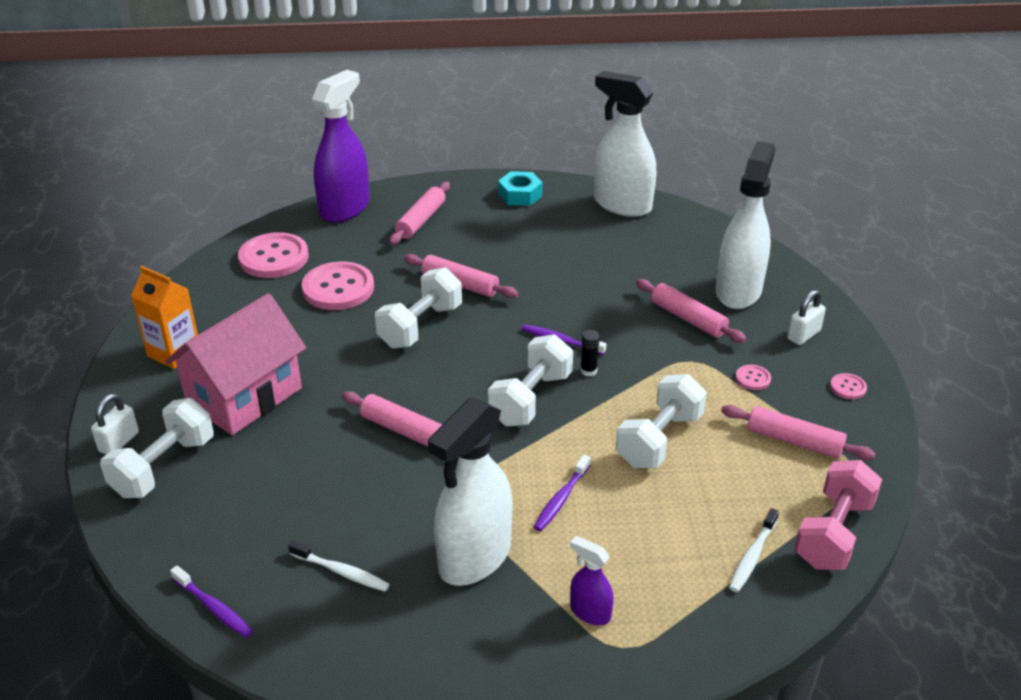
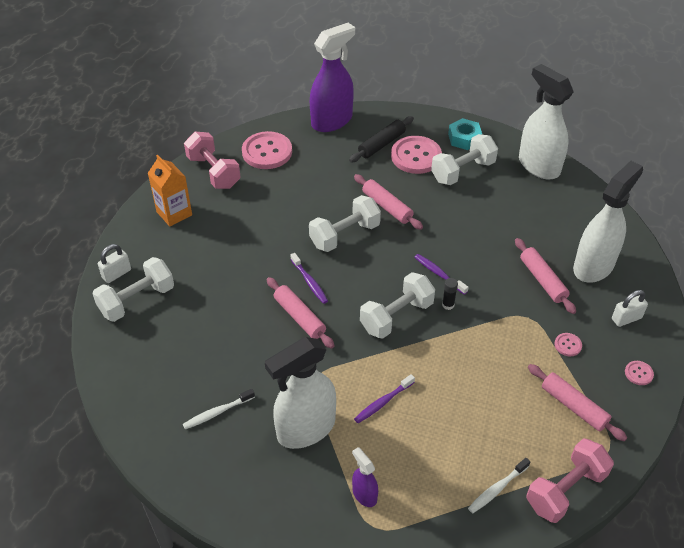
camera: 20 degrees right, 10 degrees up
(210, 294) = (213, 172): none -> pink dumbbell
(214, 608) = (130, 413): purple toothbrush -> purple toothbrush (309, 282)
(244, 396) = (206, 260): pink house -> none
(338, 288) = (301, 189): pink button -> pink button (416, 156)
(341, 572) = (217, 412): white toothbrush -> white toothbrush turned 105 degrees clockwise
(421, 220) = (381, 144): pink rolling pin -> black rolling pin
(659, 440) = (473, 376): white dumbbell -> white dumbbell (463, 171)

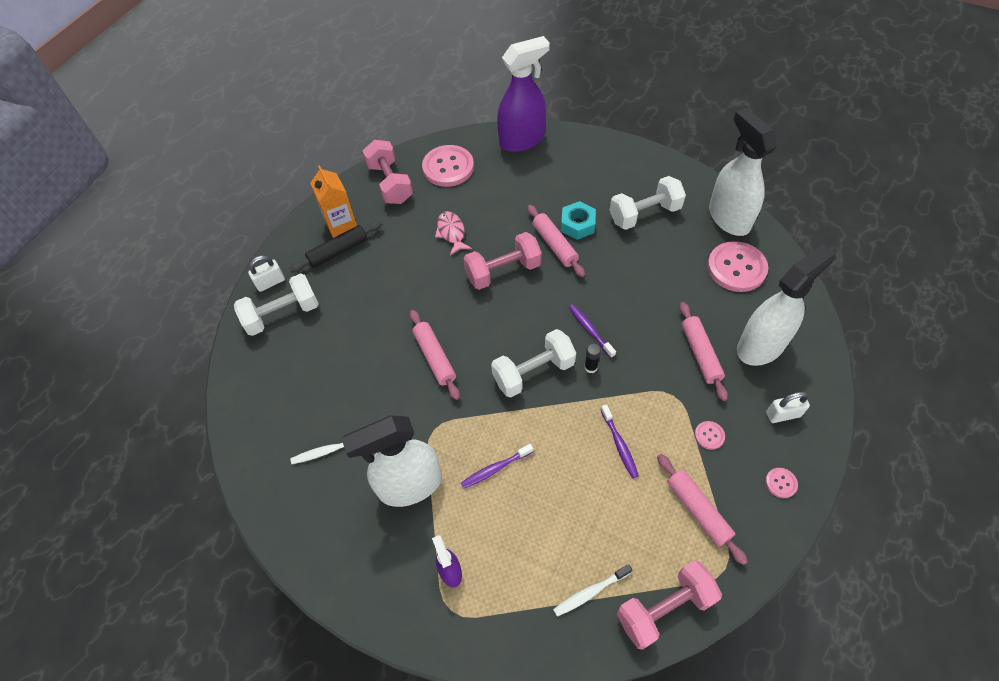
camera: 15 degrees right, 10 degrees up
(286, 208) = (451, 233): none -> pink fish
(309, 282) = (454, 319): purple toothbrush -> purple toothbrush (619, 444)
(344, 235) = (503, 271): white dumbbell -> pink dumbbell
(381, 144) = (566, 173): black rolling pin -> black rolling pin (338, 251)
(416, 156) = (599, 191): pink button -> pink button (736, 268)
(464, 138) = (655, 176): turquoise nut -> turquoise nut (577, 225)

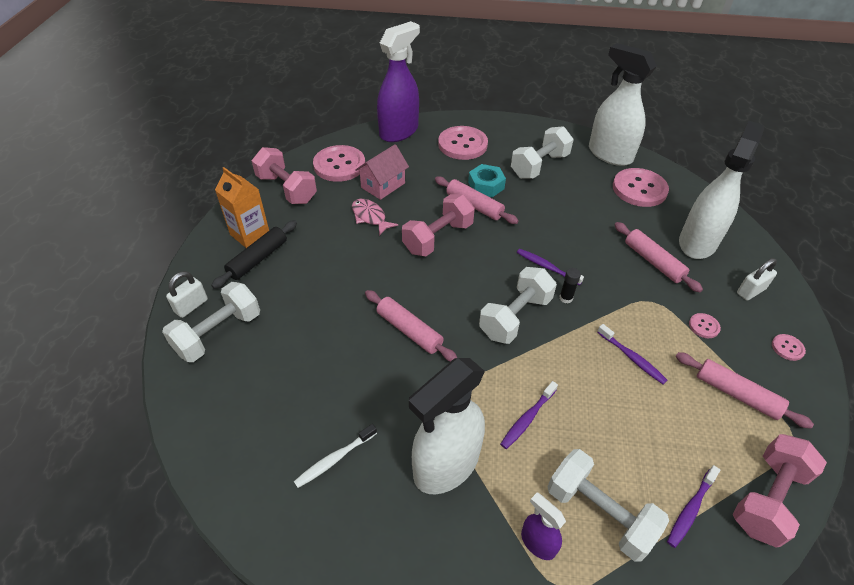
camera: 25 degrees left, 10 degrees down
(478, 200) = (383, 185): none -> pink house
(512, 567) = (599, 513): none -> white dumbbell
(578, 170) = (462, 144): none -> pink button
(590, 592) = (690, 509): white toothbrush -> purple toothbrush

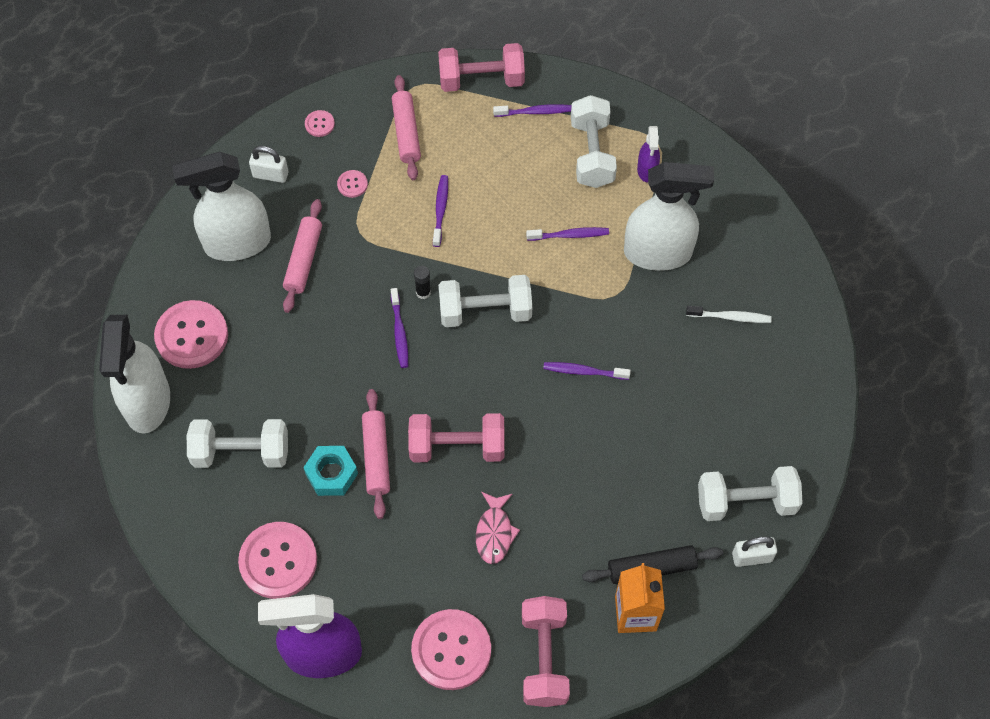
camera: 135 degrees left, 15 degrees up
(383, 185) = (436, 570): pink house -> none
(409, 330) = (583, 371): pink rolling pin -> purple toothbrush

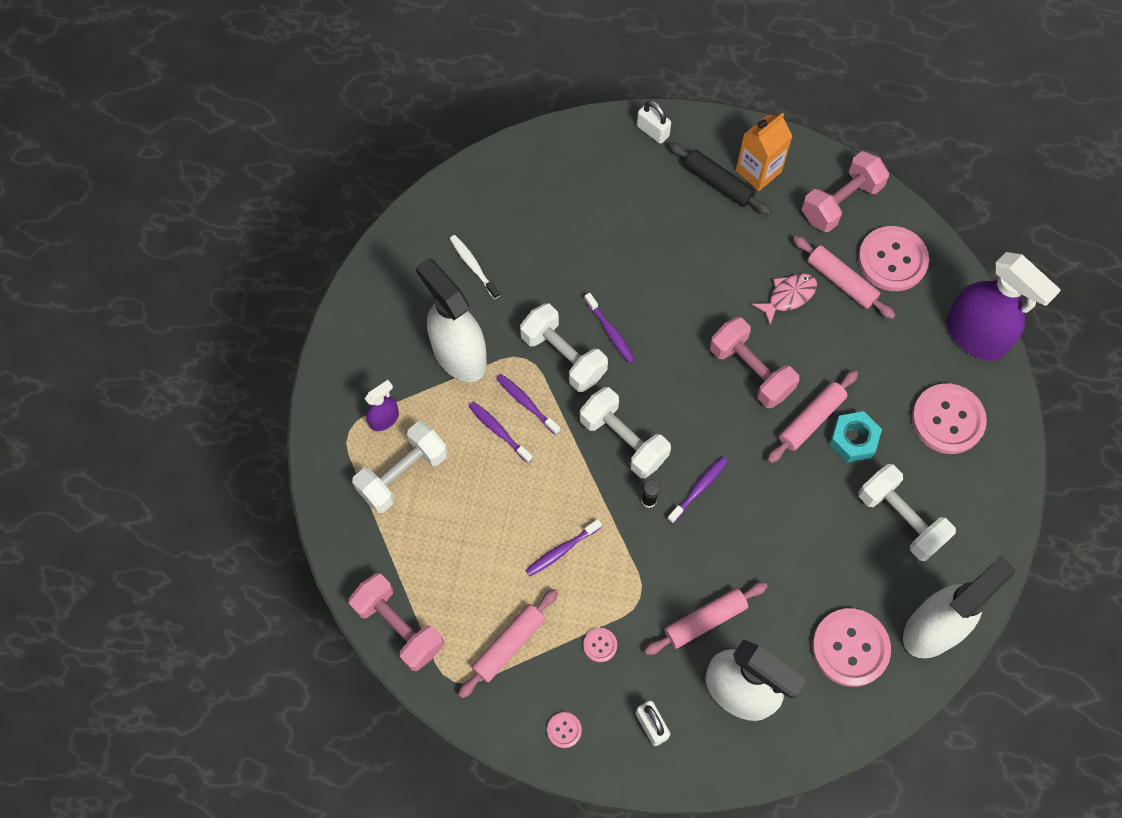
camera: 130 degrees left, 5 degrees up
(470, 588) = (841, 281): none -> pink rolling pin
(535, 112) = (397, 553): purple toothbrush -> purple toothbrush (526, 403)
(746, 502) = (616, 160): white dumbbell -> white dumbbell (563, 356)

